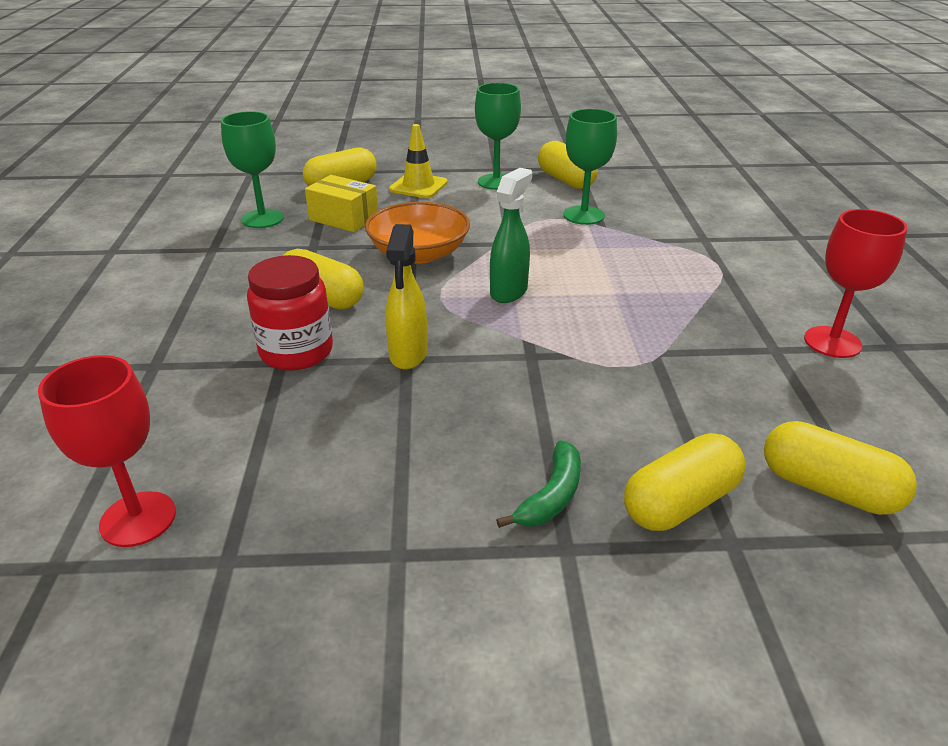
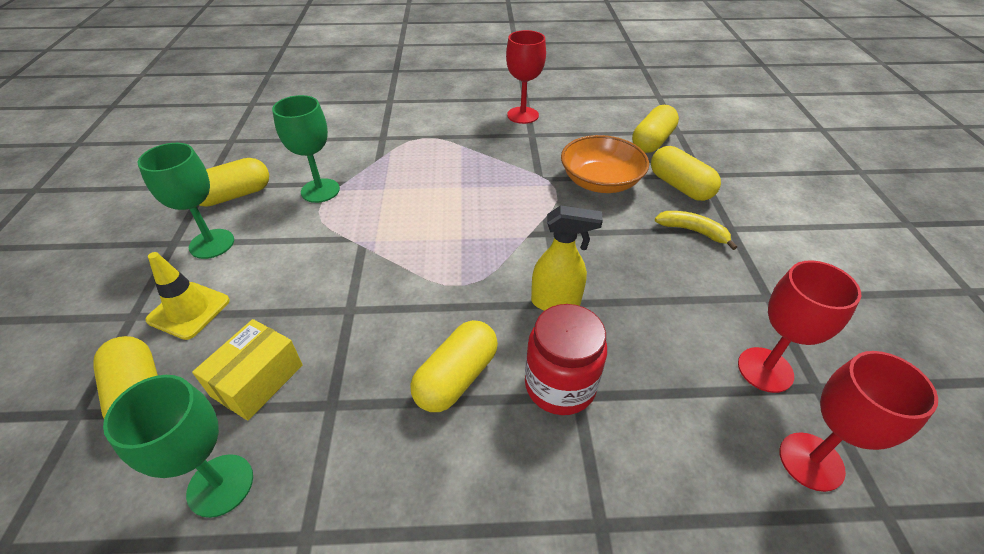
camera: 90 degrees left, 10 degrees up
(269, 512) = (765, 369): none -> red goblet
(419, 253) = (371, 303): orange bowl -> orange bowl (600, 181)
(509, 291) = (455, 241): green spray bottle -> none
(551, 496) = (693, 231): green banana -> yellow banana

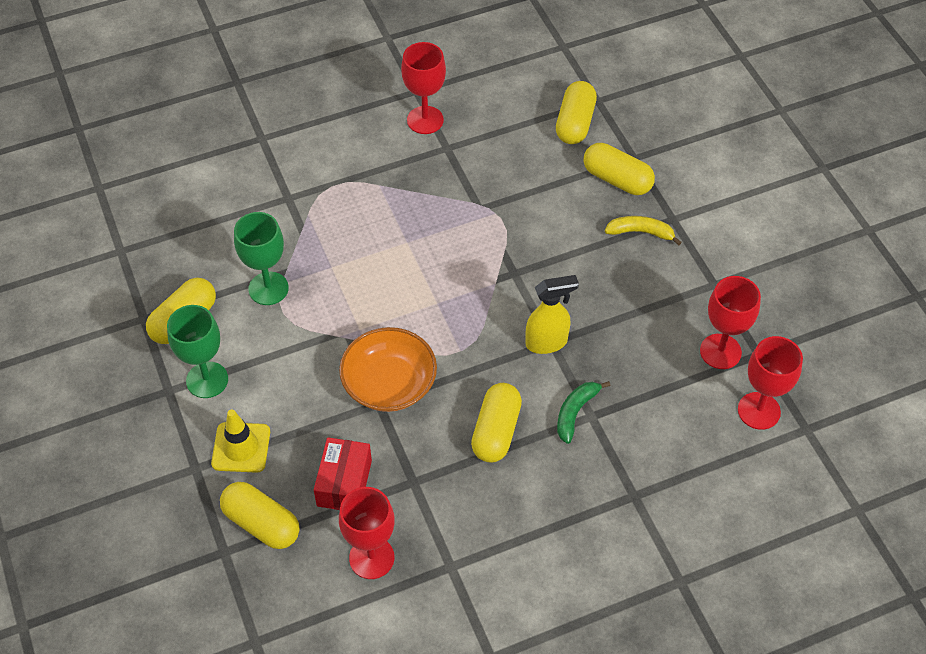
camera: 20 degrees left, 10 degrees up
(220, 485) = (371, 558): green goblet -> red goblet
(257, 380) = (344, 483): yellow box -> red box
(560, 385) = (575, 412): red jar -> green banana
(600, 181) = (540, 195): orange bowl -> orange bowl (389, 384)

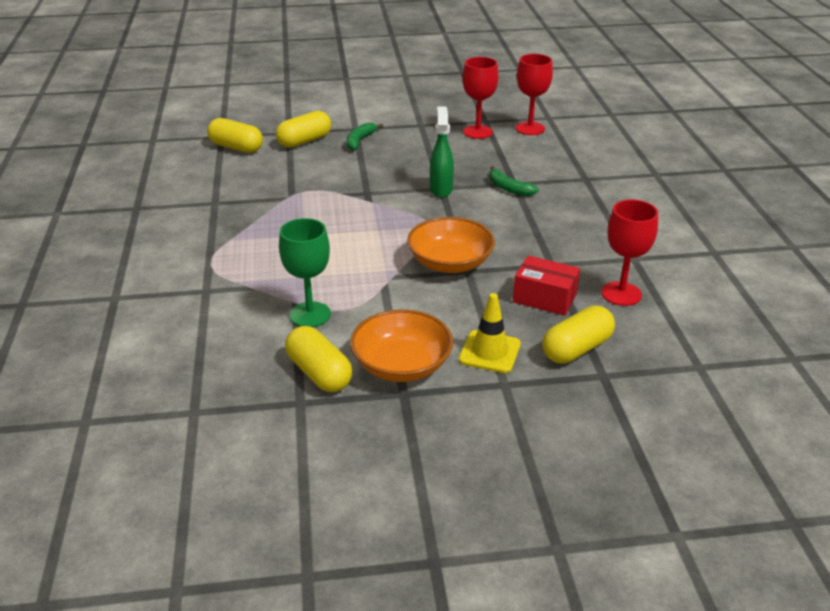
camera: 75 degrees left, 20 degrees down
(207, 380) = (402, 365): green goblet -> orange bowl
(425, 120) = (174, 208): red goblet -> none
(496, 431) = (515, 221): yellow capsule -> none
(547, 342) = (441, 189): yellow spray bottle -> green spray bottle
(640, 232) = (360, 141): yellow banana -> green banana

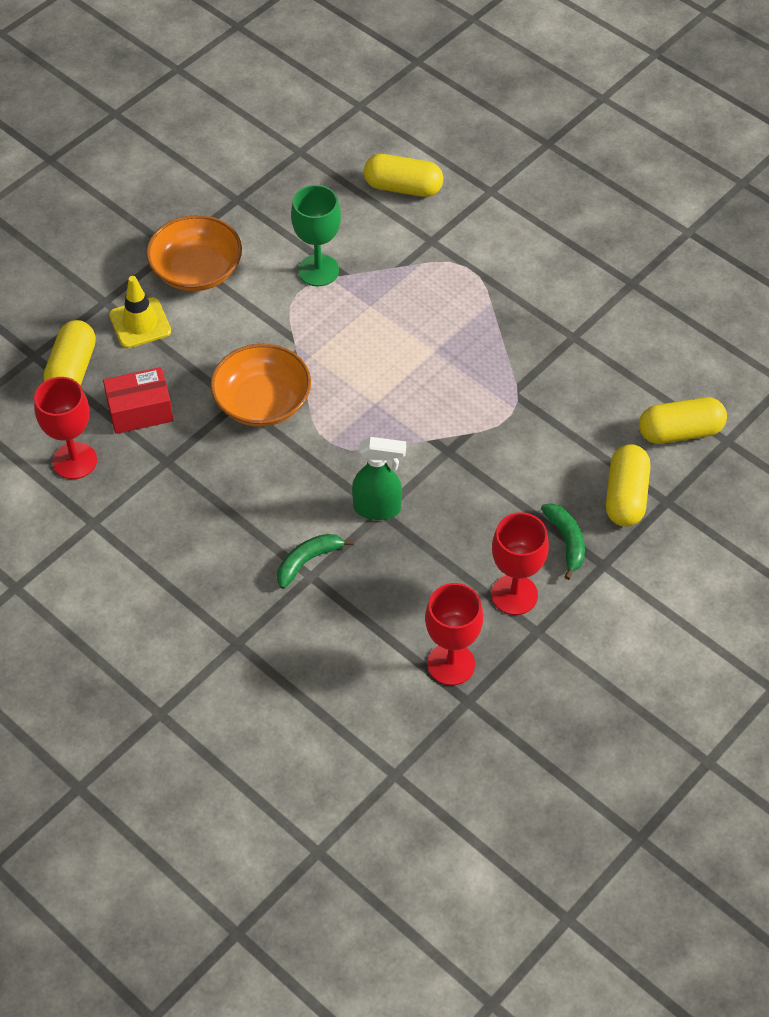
camera: 140 degrees right, 20 degrees up
(319, 373) = (250, 227): yellow capsule -> yellow capsule (403, 187)
(441, 189) = (378, 508): green spray bottle -> green spray bottle turned 45 degrees counterclockwise
(508, 188) = (308, 561): green banana -> green banana turned 45 degrees counterclockwise
(530, 128) = (394, 722): red goblet -> red goblet (514, 595)

